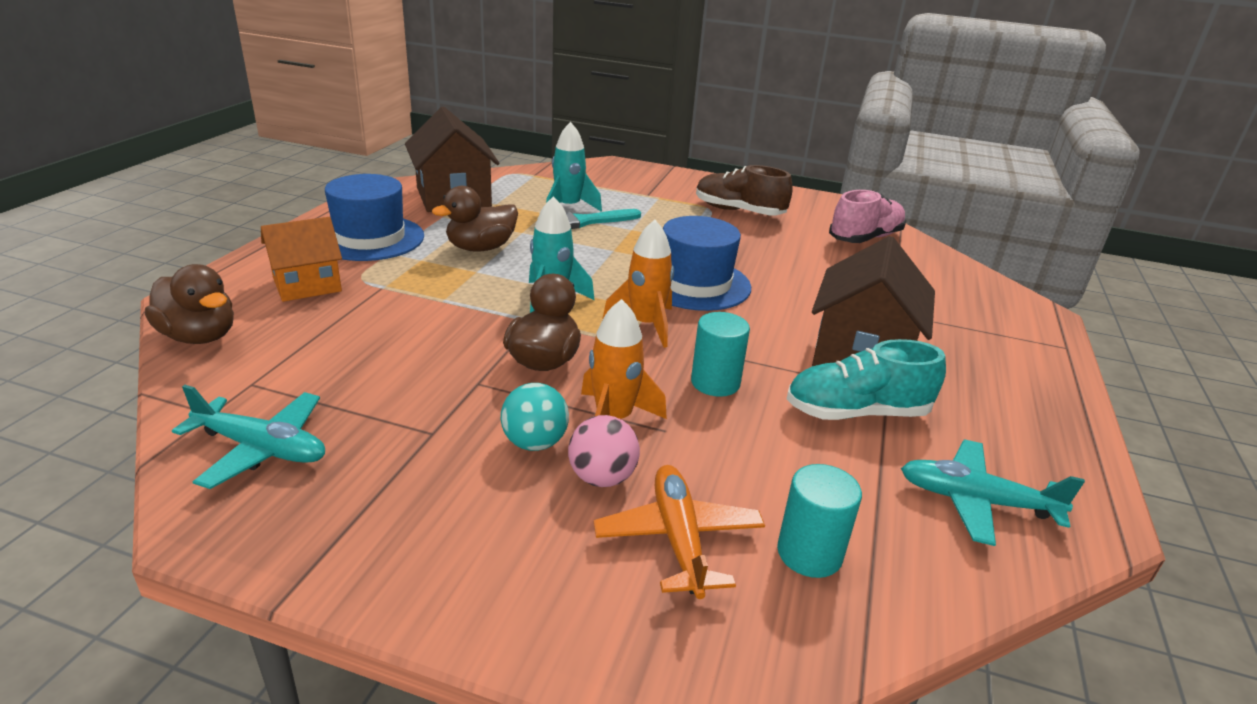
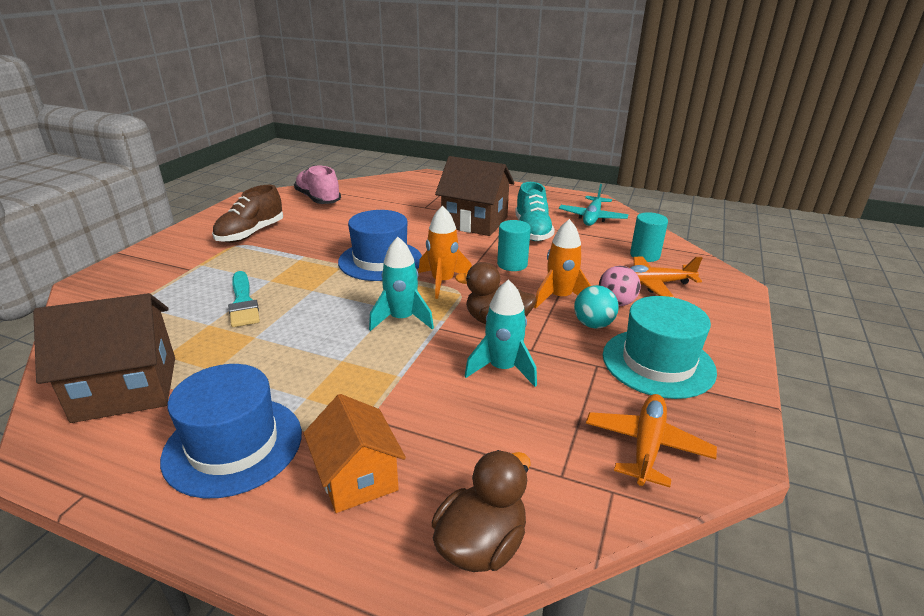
camera: 85 degrees left, 0 degrees up
(262, 449) = (647, 445): turquoise plane -> orange plane
(424, 493) = (658, 363): none -> turquoise hat
(481, 248) = (288, 360): brown duck -> none
(568, 207) = (201, 311): turquoise rocket -> turquoise rocket (502, 369)

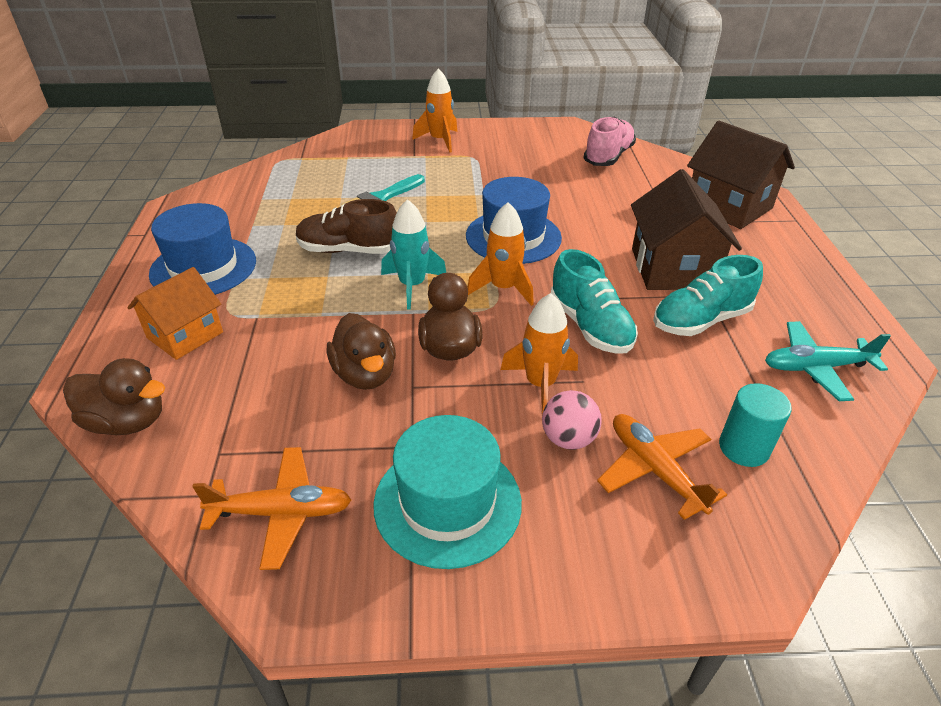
camera: 65 degrees right, 10 degrees up
(126, 388) = (247, 201): brown house -> brown house (728, 206)
(184, 251) = (439, 141): none -> orange rocket
(251, 234) = (498, 154): brown shoe -> brown shoe (348, 250)
(502, 369) = (365, 374): turquoise rocket -> brown duck
(512, 264) = (590, 326): turquoise cylinder -> turquoise shoe
(593, 324) = (497, 426): turquoise ball -> none

